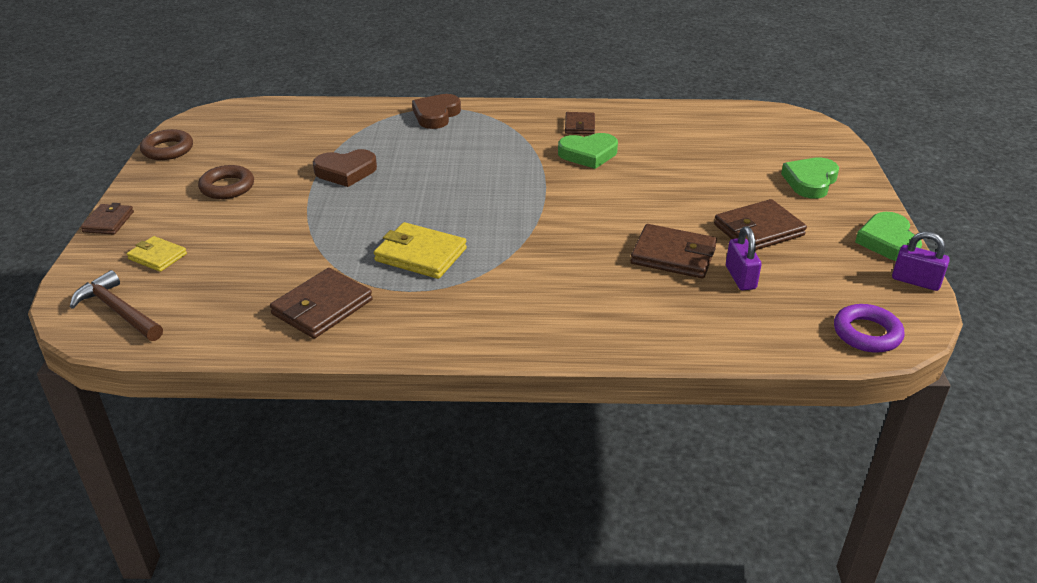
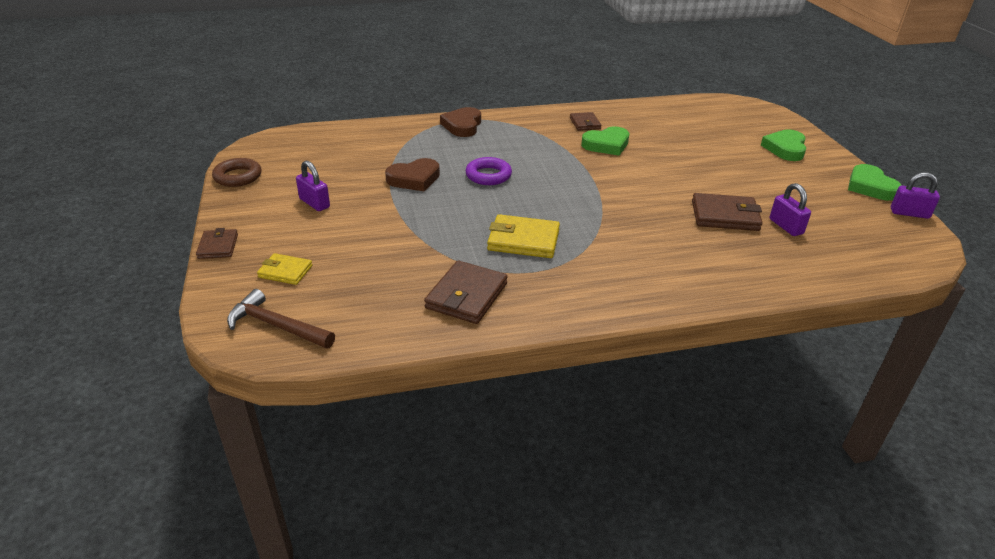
camera: 15 degrees left, 0 degrees up
(227, 187) = (314, 203): brown ring -> purple padlock
(758, 230) = (774, 189): brown wallet -> none
(867, 333) = (904, 257): purple ring -> purple ring (488, 175)

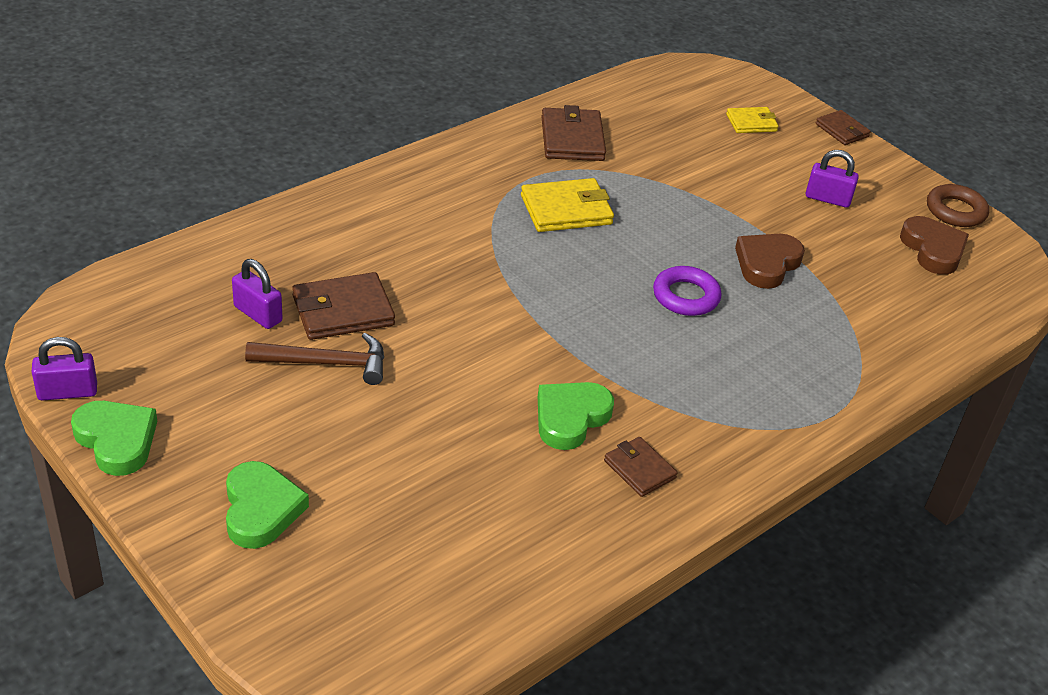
camera: 150 degrees right, 5 degrees up
(277, 326) = (697, 82): brown hammer -> brown hammer (326, 363)
(462, 126) = (819, 394): brown heart -> brown heart (933, 250)

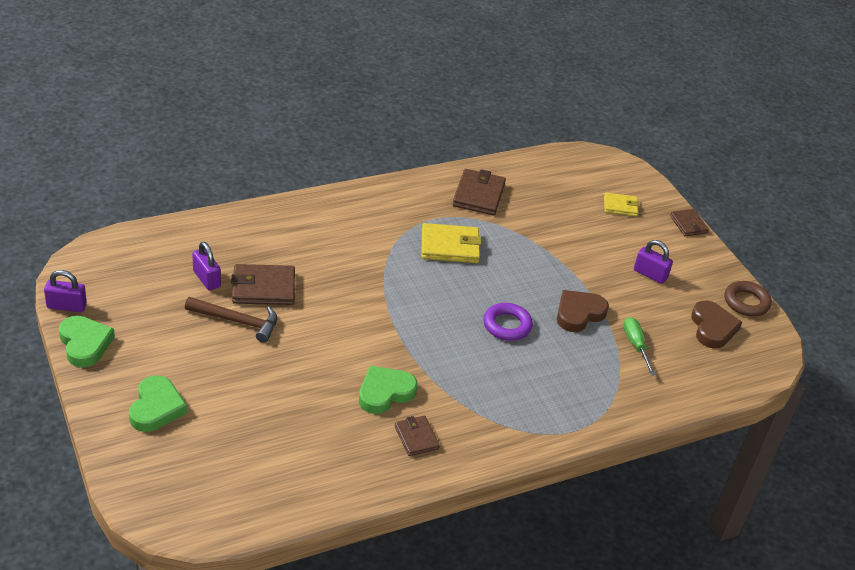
camera: 15 degrees right, 0 degrees up
(854, 289) = (635, 345): none -> green screwdriver

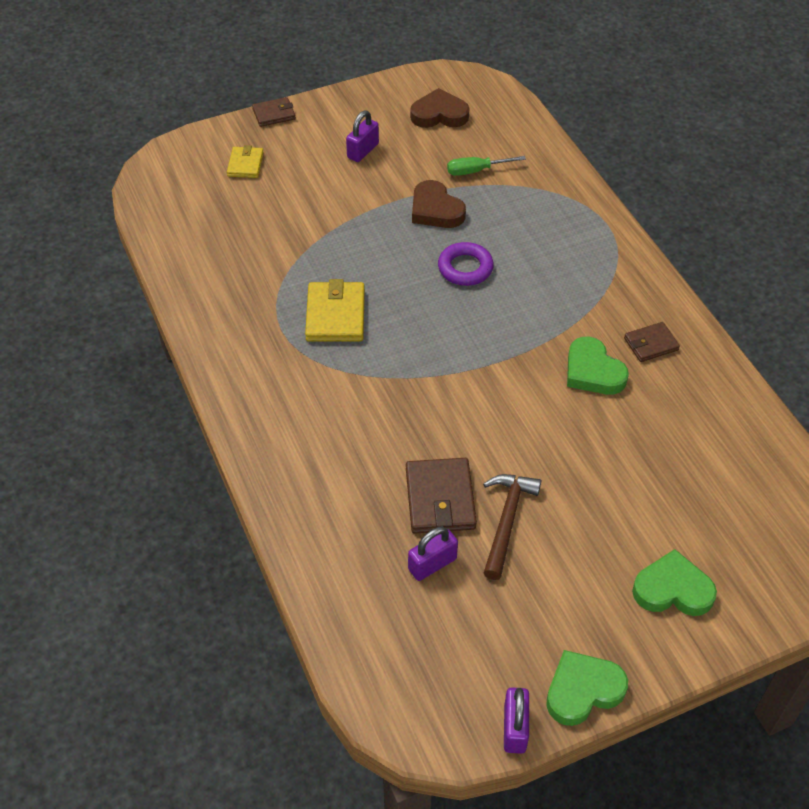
camera: 85 degrees left, 10 degrees up
(478, 195) = (232, 287): brown wallet -> none
(746, 302) = (396, 87): brown ring -> none

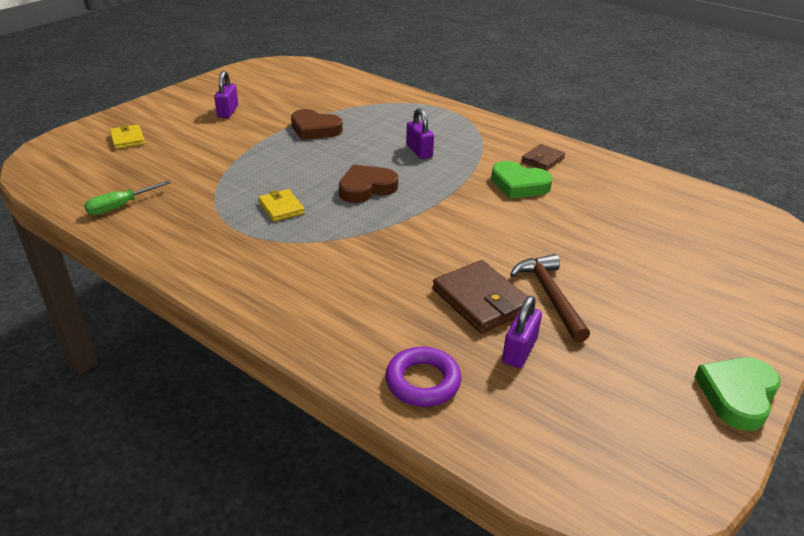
camera: 30 degrees left, 15 degrees down
(274, 114) = (134, 107): brown wallet -> none
(335, 315) = (281, 208): yellow wallet -> yellow wallet, size x0.61
(439, 114) = (274, 83): brown heart -> brown heart (366, 188)
(465, 268) = (367, 154): purple ring -> purple ring (423, 381)
(476, 171) = (328, 104): green screwdriver -> green screwdriver (120, 206)
(515, 728) = (719, 454): purple padlock -> purple padlock (419, 151)
(672, 589) = (718, 295): green heart -> none

